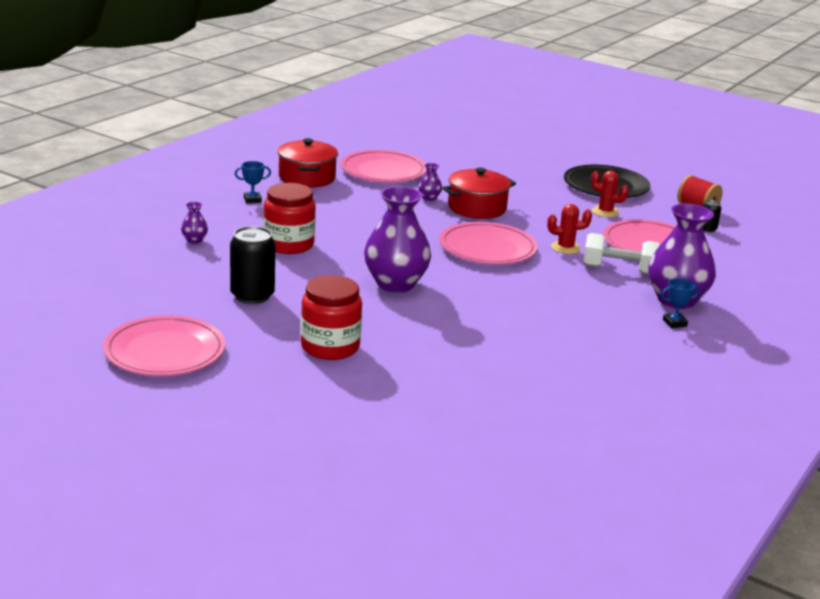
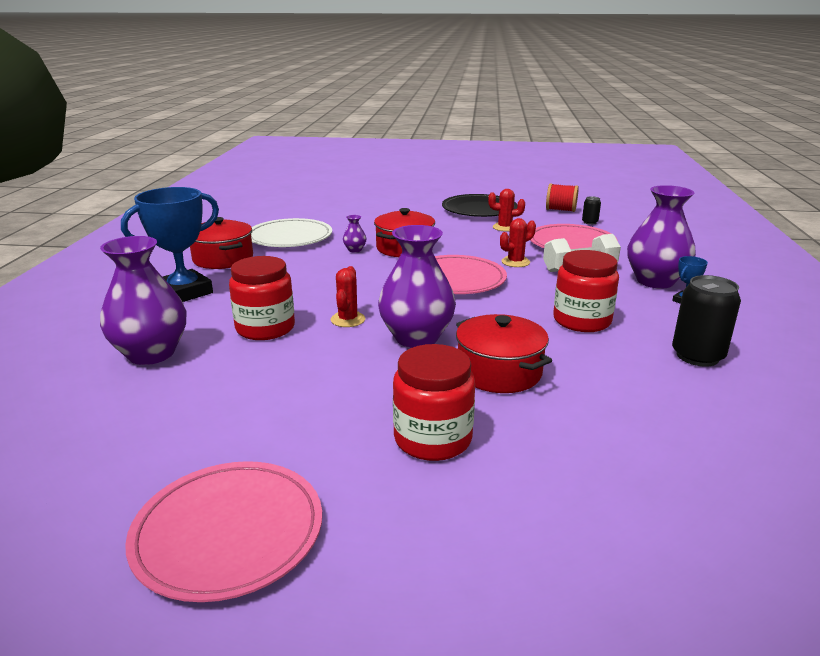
camera: 25 degrees left, 0 degrees up
(194, 240) = (151, 353): purple vase -> purple vase, size x2.39
(252, 200) = (184, 292): blue trophy -> blue trophy, size x2.37
(252, 296) = (278, 401): black can -> black can (697, 356)
(357, 256) = (348, 320): none -> red cactus
(383, 171) = (290, 237): pink plate -> white plate
(429, 324) = (499, 372): none -> red pot
(551, 311) = (582, 321): none -> red jar

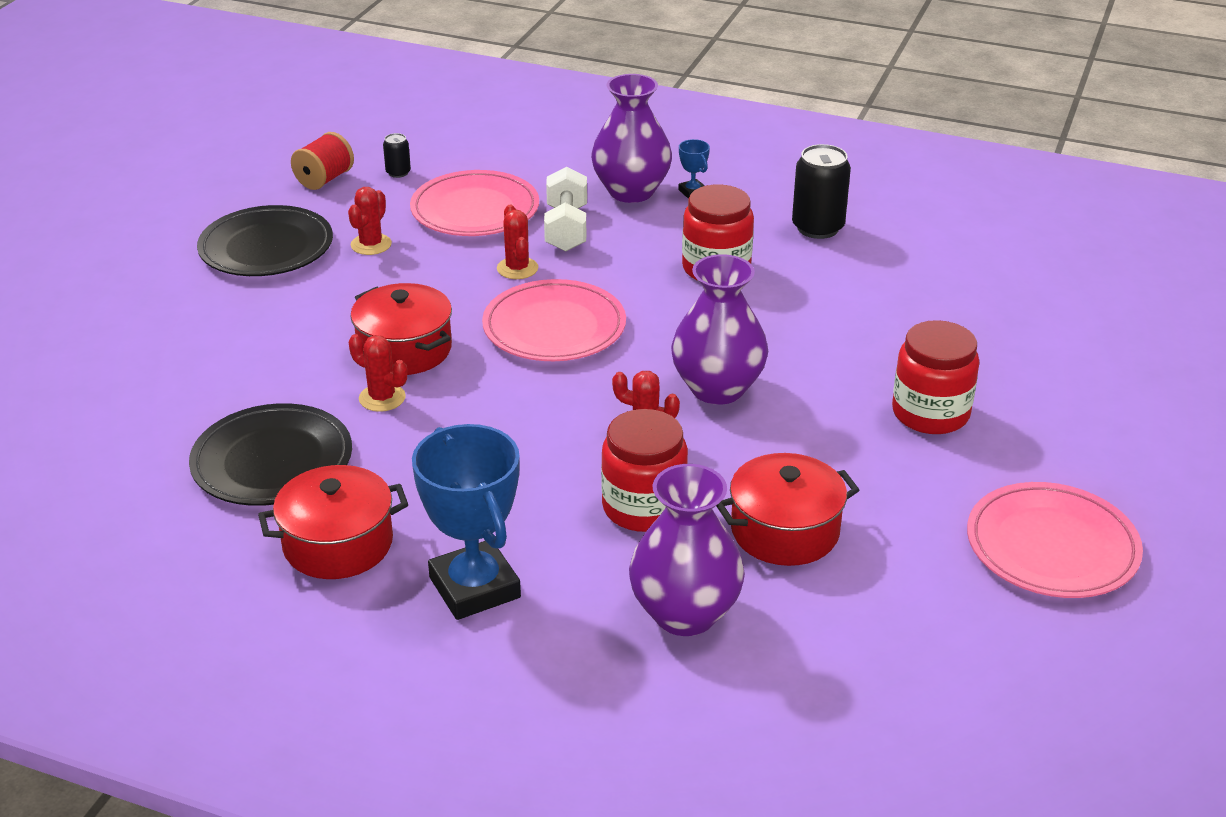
camera: 75 degrees left, 10 degrees up
(290, 237) = (272, 461): white plate -> black plate
(355, 250) = (382, 398): purple vase -> red cactus
(499, 372) = (815, 349): red pot -> red pot (784, 531)

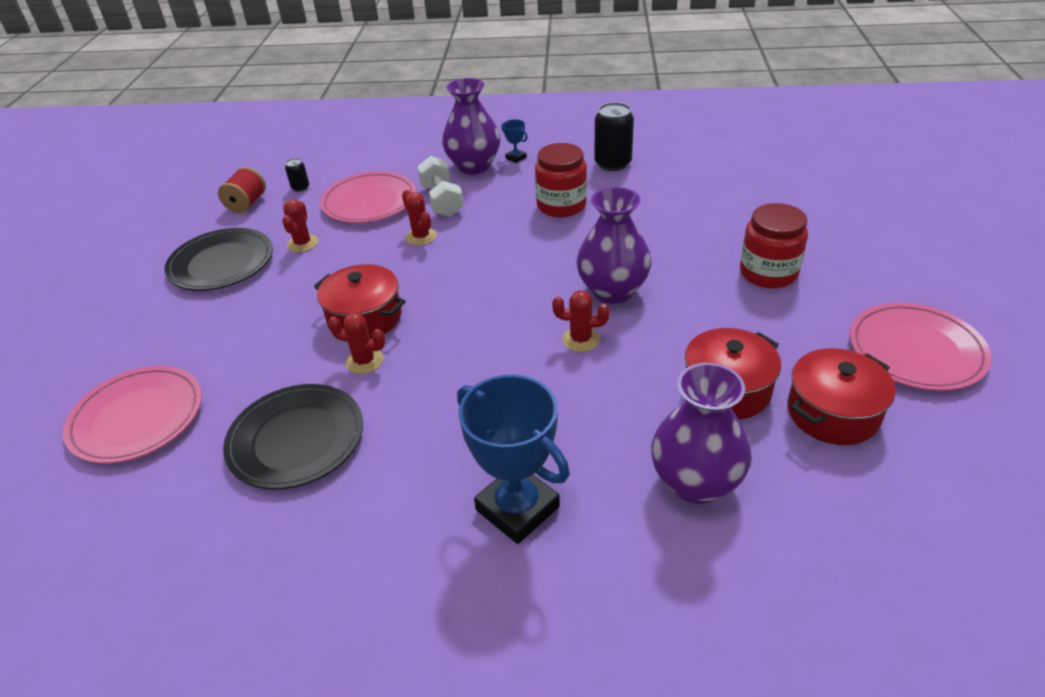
camera: 15 degrees left, 5 degrees up
(338, 544) = (384, 500): red pot -> red pot (833, 413)
(554, 327) = (470, 274): pink plate -> pink plate (137, 418)
(643, 507) = (613, 399): red jar -> none

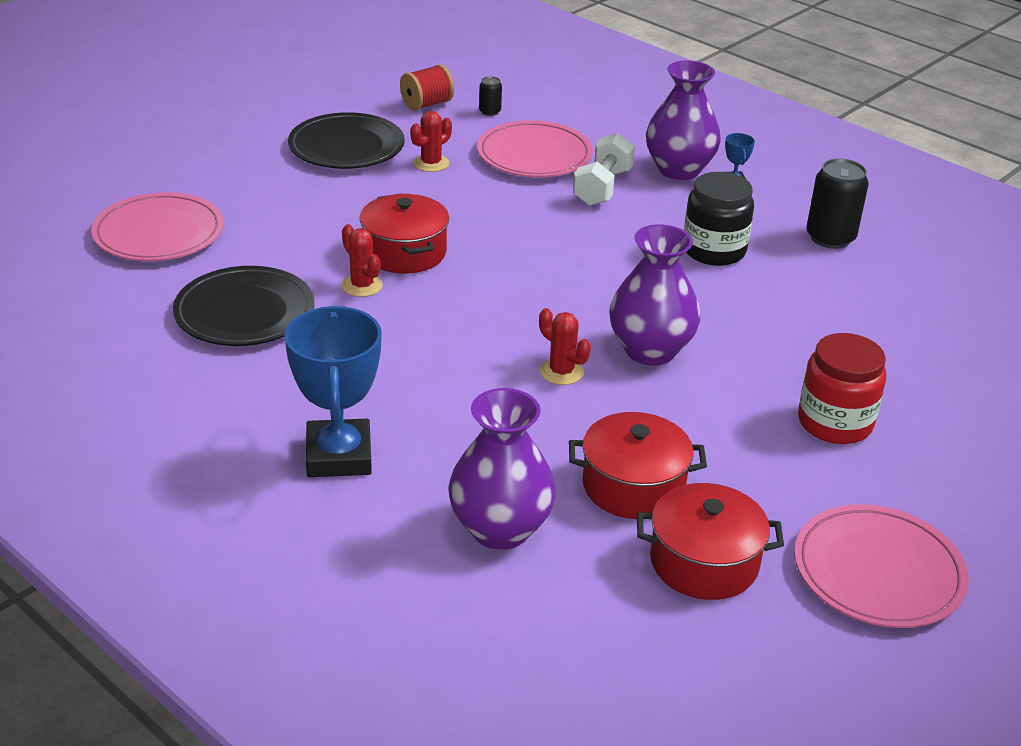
camera: 35 degrees right, 5 degrees down
(421, 237) = (539, 210): red cactus -> none
(561, 205) = (714, 250): red jar -> black jar

